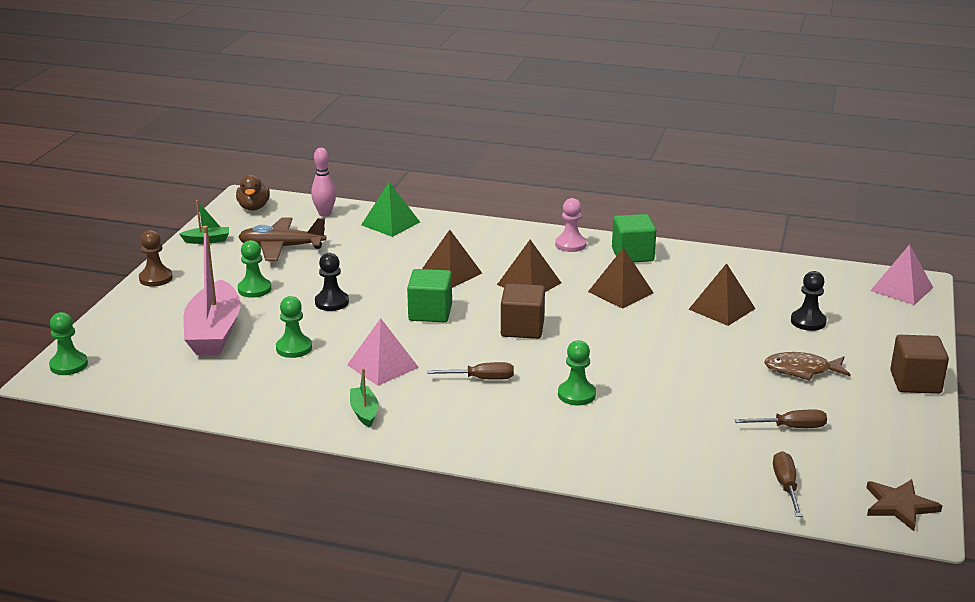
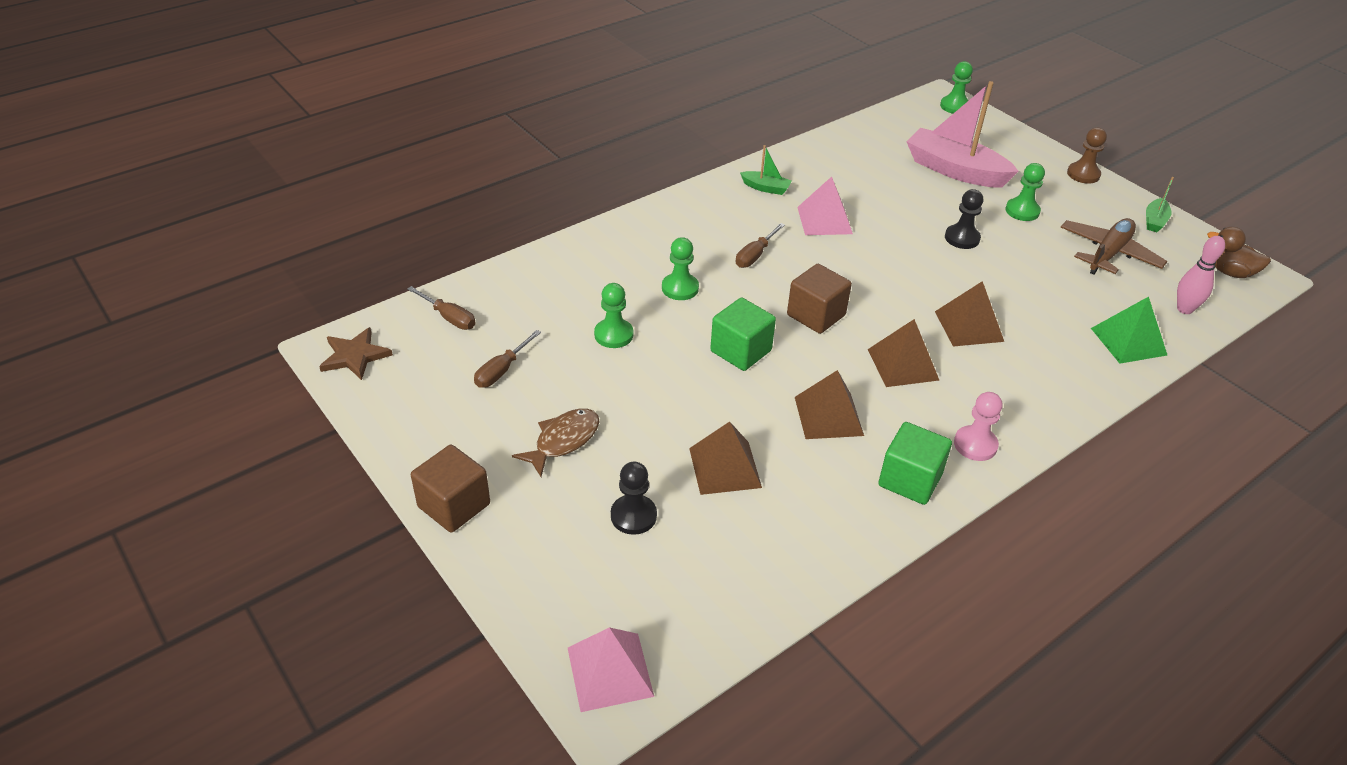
camera: 125 degrees right, 15 degrees up
(294, 348) = (894, 194): green pawn -> green pawn (613, 335)
(430, 313) = (894, 279): green cube -> green cube (741, 351)

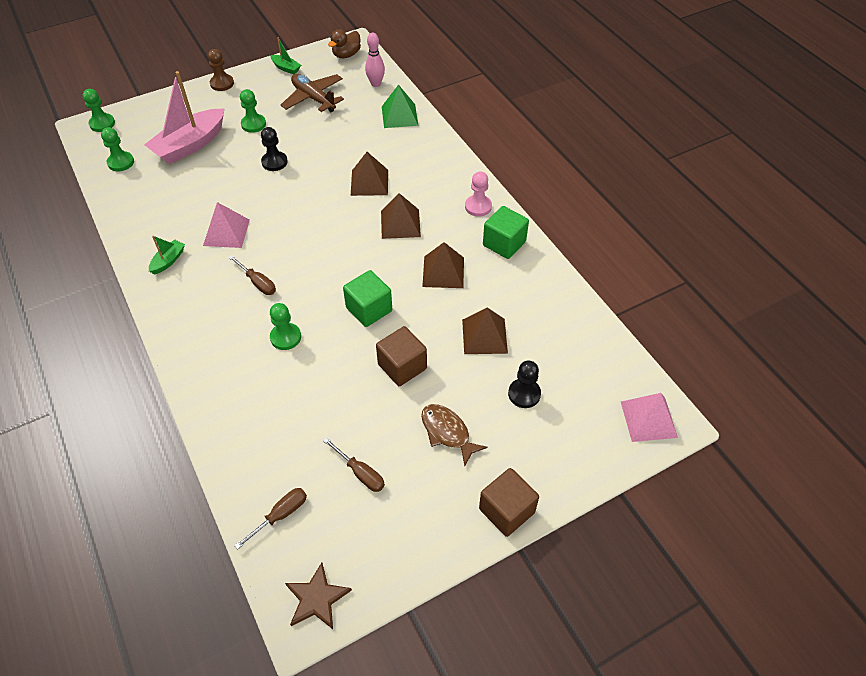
camera: 80 degrees left, 10 degrees up
(613, 335) = (333, 389): green pawn -> green pawn (121, 162)
(816, 315) = (339, 259): brown cube -> brown cube (402, 366)

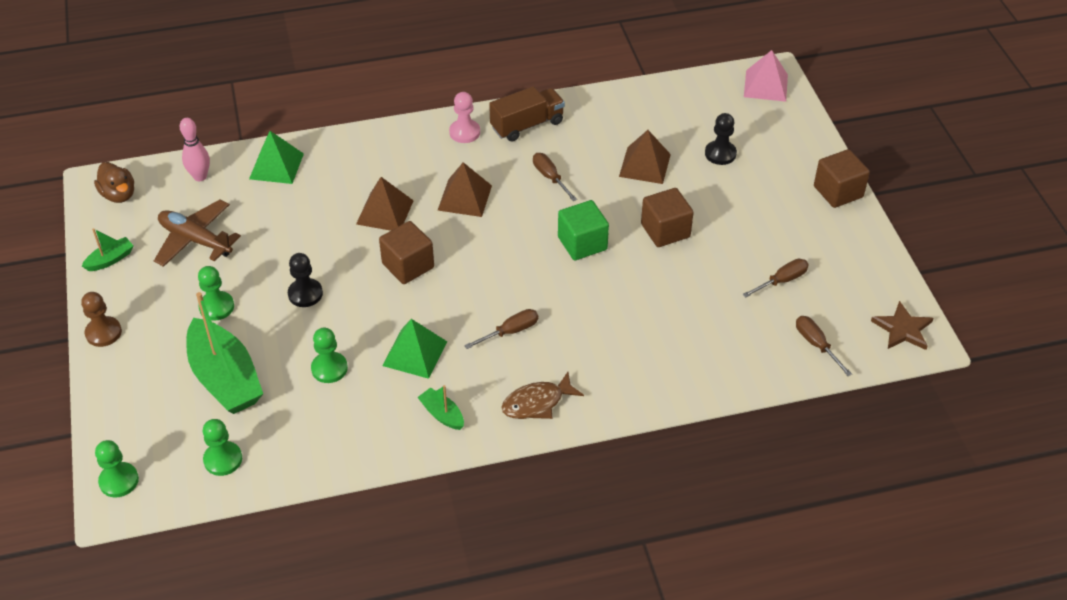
camera: 75 degrees left, 5 degrees down
(190, 145) = (225, 378): pink boat -> green boat
(226, 232) = (414, 353): pink pyramid -> green pyramid
(285, 337) = (599, 316): green pawn -> green pawn (329, 368)
(313, 98) = (195, 240): brown plane -> brown plane turned 60 degrees clockwise
(315, 208) = (408, 266): none -> brown cube
(443, 272) = (550, 177): brown pyramid -> brown screwdriver
(447, 432) = (750, 213): brown fish -> brown fish (537, 403)
(504, 243) = (527, 125): green cube -> brown truck

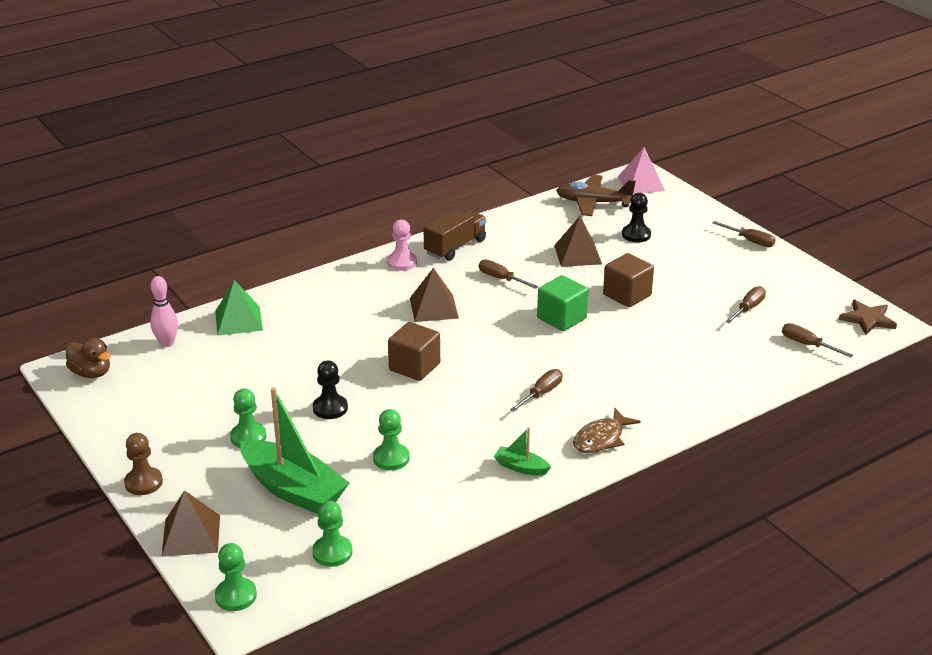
camera: 20 degrees left, 15 degrees down
(110, 260) = (114, 424): green boat -> none
(195, 240) = (193, 391): brown plane -> brown plane (593, 203)
(385, 212) = (366, 333): brown pyramid -> brown pyramid (191, 535)
(414, 353) = (464, 429): green pyramid -> none
(838, 192) = (750, 241): brown cube -> brown screwdriver

